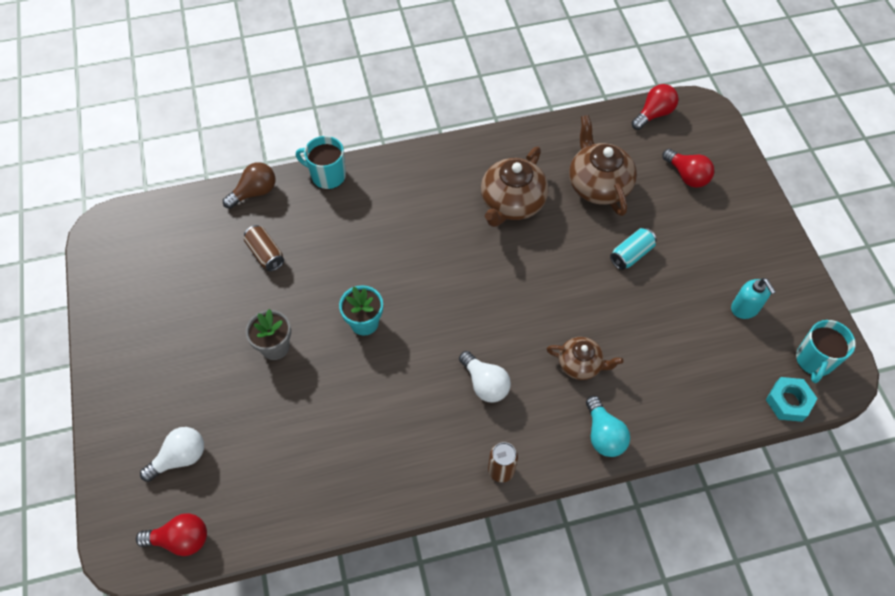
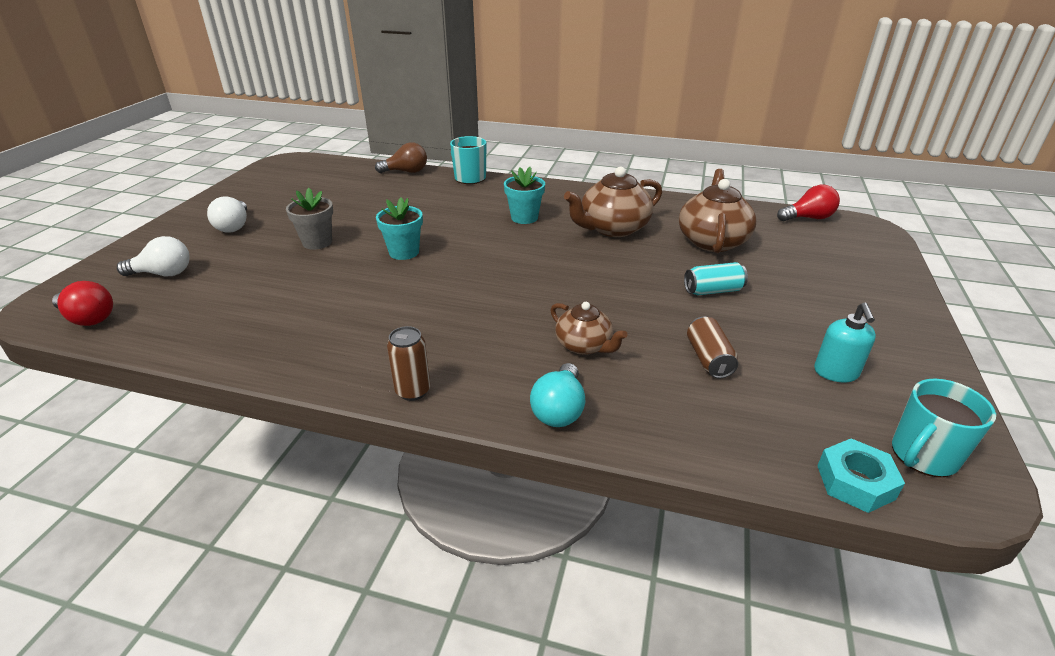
camera: 30 degrees right, 25 degrees down
(265, 254) = (375, 198): brown can -> brown can (708, 359)
(428, 221) = (524, 218): none -> turquoise flower pot
(485, 384) = (468, 323): white light bulb -> white light bulb (234, 226)
(687, 176) = (821, 260): red light bulb -> none

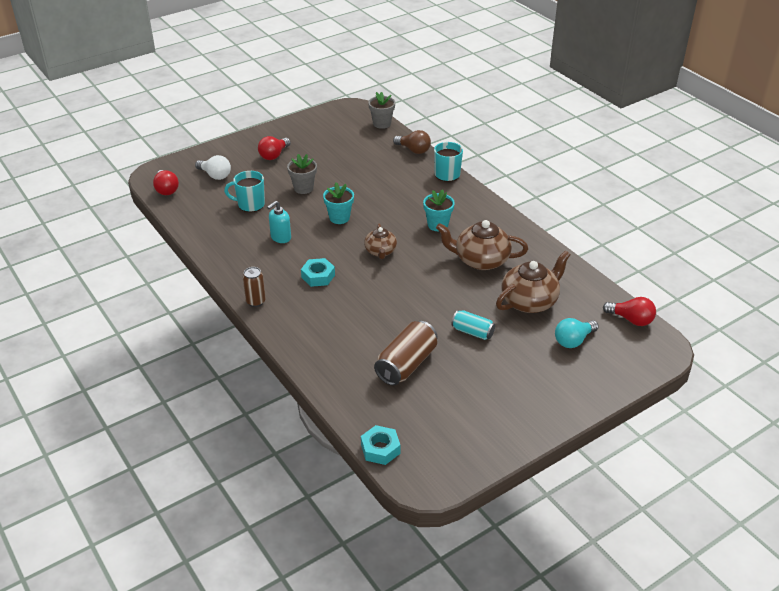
camera: 40 degrees right, 5 degrees up
(234, 226) = (274, 155): white light bulb -> red light bulb
(340, 163) = (382, 124): none -> grey flower pot
(461, 319) = (318, 276): none -> turquoise nut
(559, 410) = (303, 346): turquoise light bulb -> turquoise light bulb (573, 340)
(584, 345) = (357, 323): brown teapot -> brown teapot (380, 251)
(708, 359) = (406, 364): brown can -> brown can, size x1.68
(836, 373) = (459, 408): turquoise soap dispenser -> turquoise soap dispenser (280, 237)
(923, 455) = (430, 461): turquoise mug -> turquoise mug (250, 204)

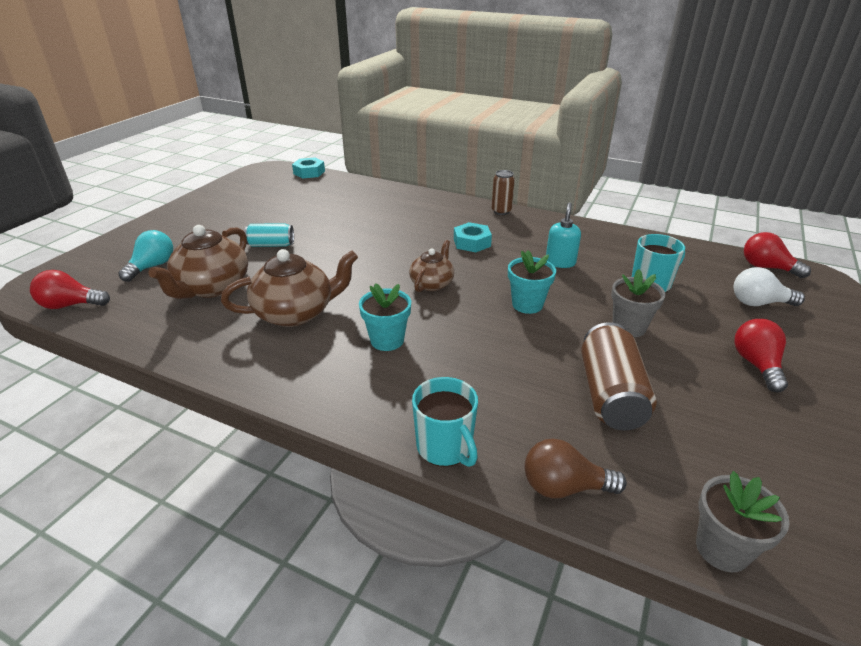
camera: 150 degrees right, 5 degrees down
(380, 251) = (432, 283): brown teapot -> brown teapot turned 60 degrees clockwise
(406, 364) = (322, 210): brown can -> brown can (610, 394)

